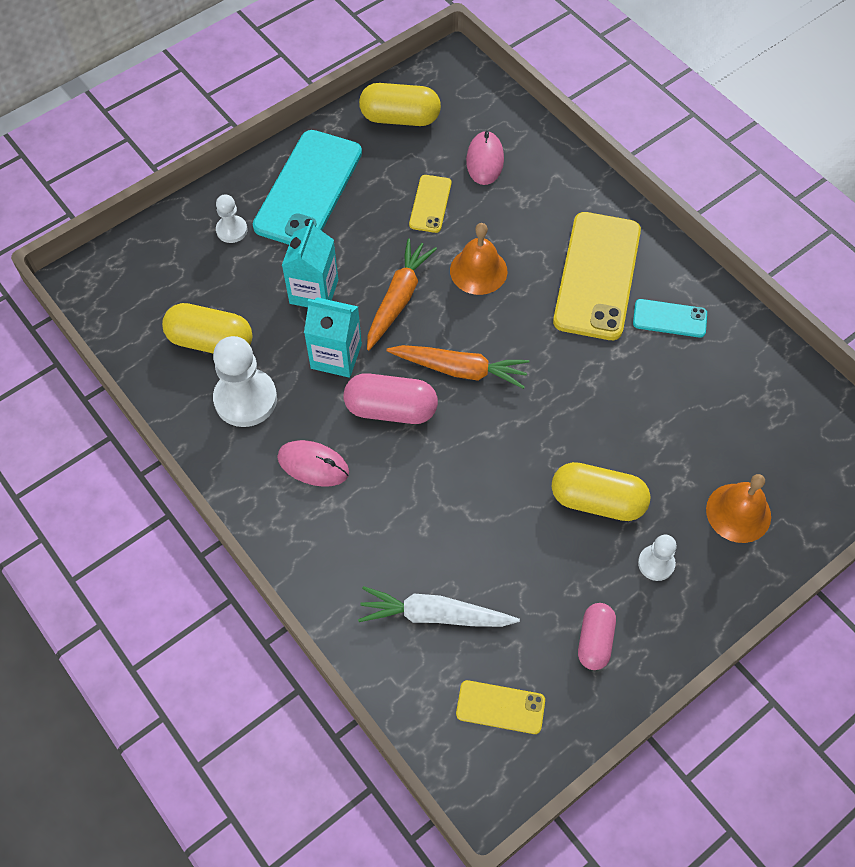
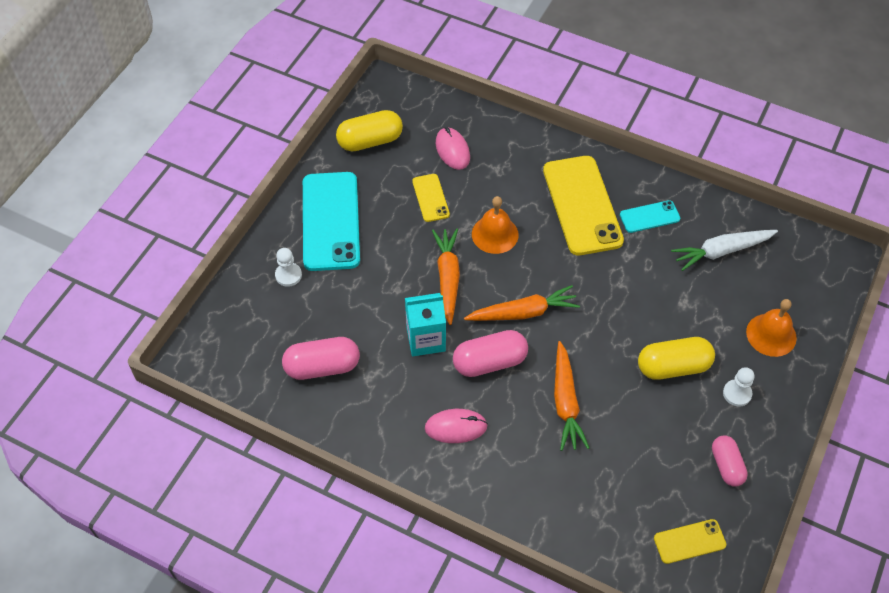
camera: 25 degrees left, 5 degrees down
(211, 341) = (322, 367): yellow capsule -> pink capsule
(245, 399) = (375, 399): white pawn -> none
(314, 291) = (380, 297): turquoise carton -> none
(434, 615) = (607, 497): white carrot -> white carrot (721, 251)
(450, 489) = (565, 402): none -> orange carrot

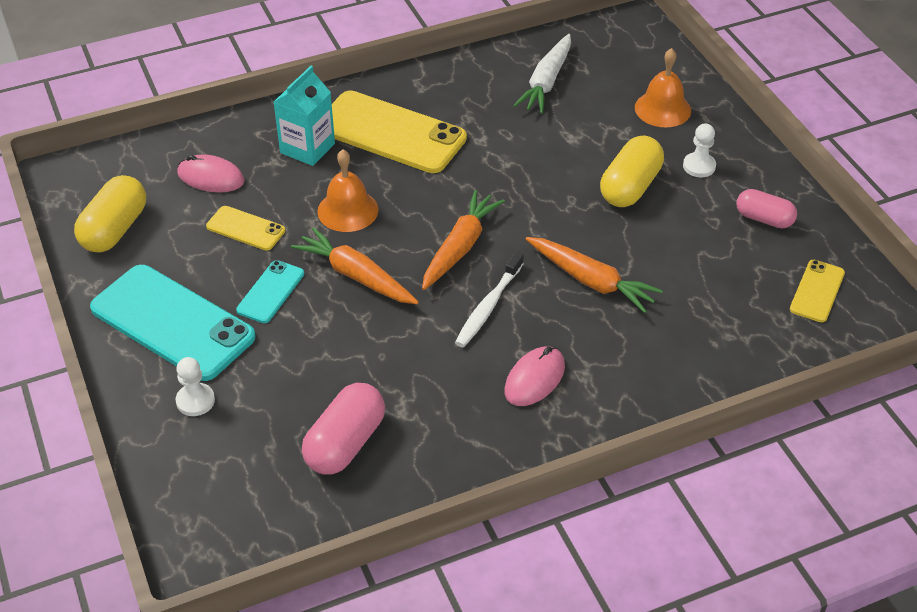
camera: 50 degrees left, 10 degrees down
(426, 339) = (408, 338): turquoise carton -> turquoise carton (307, 148)
(489, 362) = (488, 306): pink capsule -> white toothbrush
(649, 217) = (457, 100): turquoise phone -> turquoise phone (271, 292)

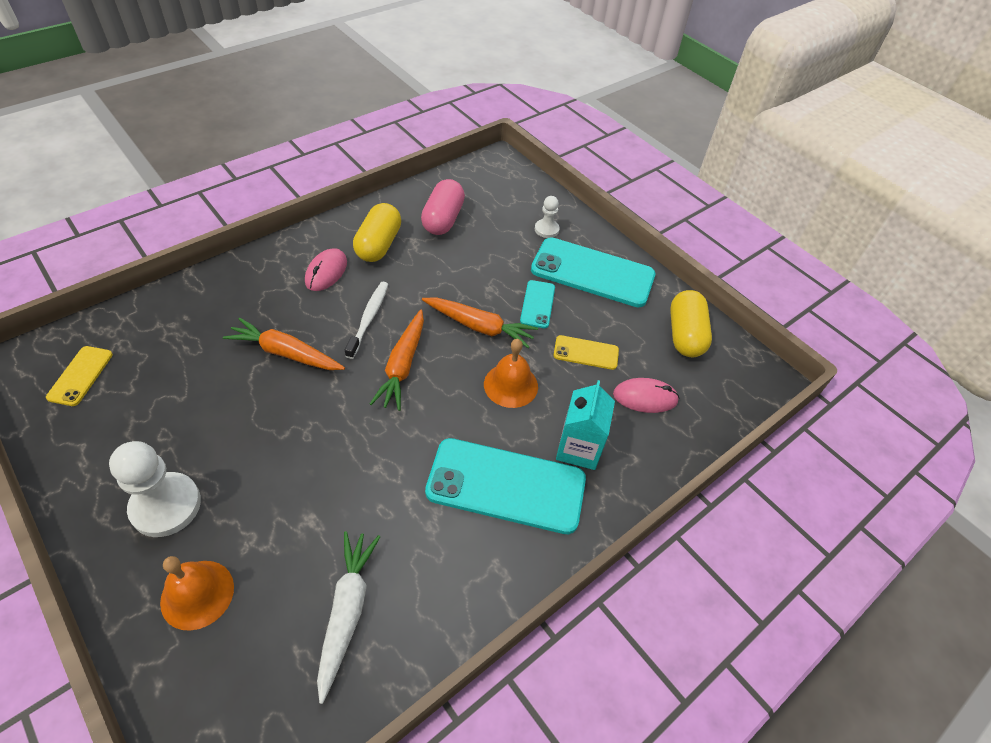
camera: 160 degrees right, 5 degrees up
(390, 133) = (506, 485): yellow phone -> turquoise phone
(630, 187) = (246, 462): yellow capsule -> yellow capsule (378, 245)
(699, 166) = (166, 506): white pawn -> white pawn, size x1.86
(764, 219) = (109, 447): pink capsule -> none

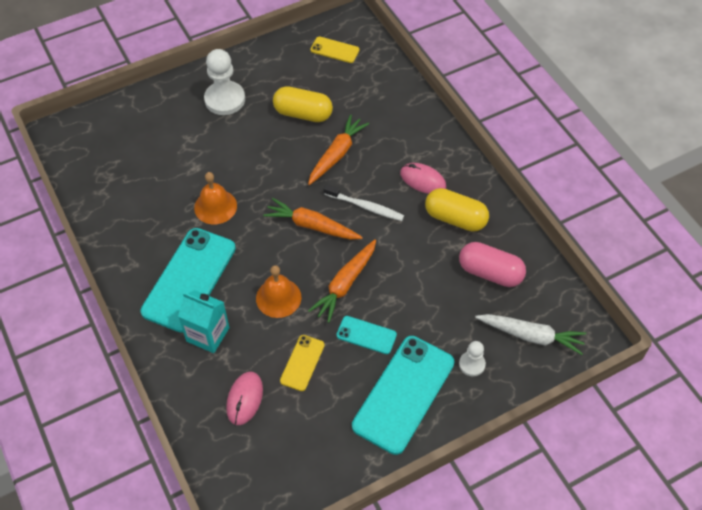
camera: 105 degrees right, 5 degrees up
(197, 594) = (164, 117): orange bell -> orange bell (215, 206)
(347, 611) = (130, 184): white carrot -> white carrot (531, 336)
(685, 335) = (309, 459): yellow capsule -> yellow capsule (303, 114)

